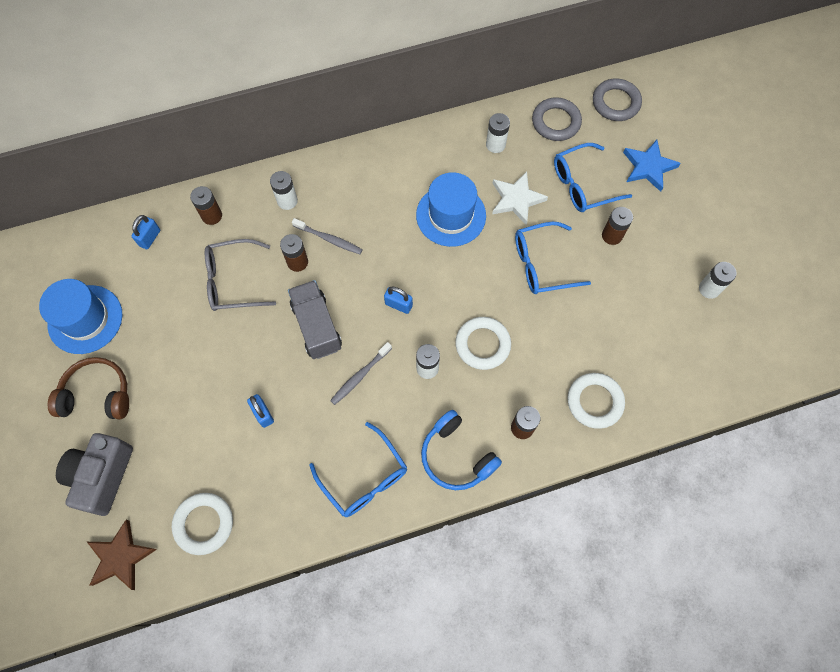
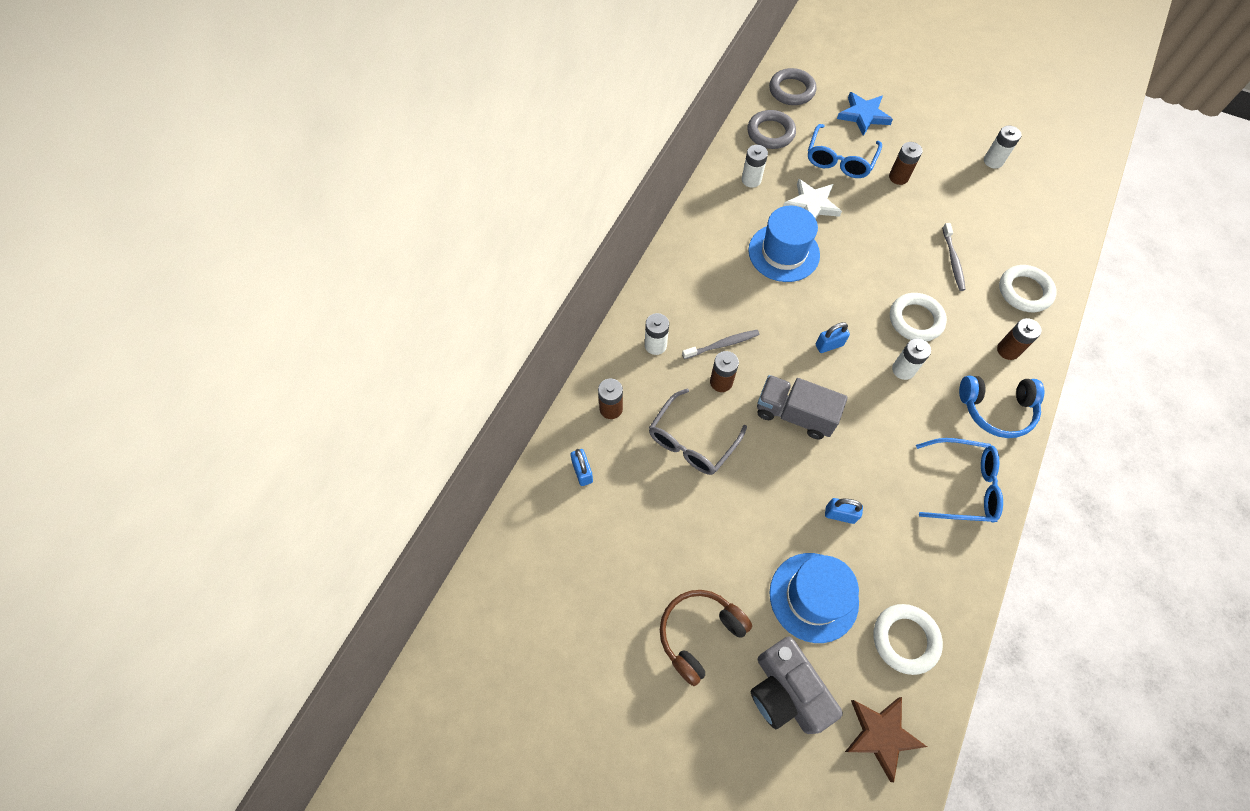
camera: 45 degrees left, 5 degrees down
(85, 319) = (611, 586): blue hat -> blue hat (813, 597)
(360, 376) = (868, 419): grey toothbrush -> grey toothbrush (953, 260)
(542, 264) = (882, 233): blue glasses -> none

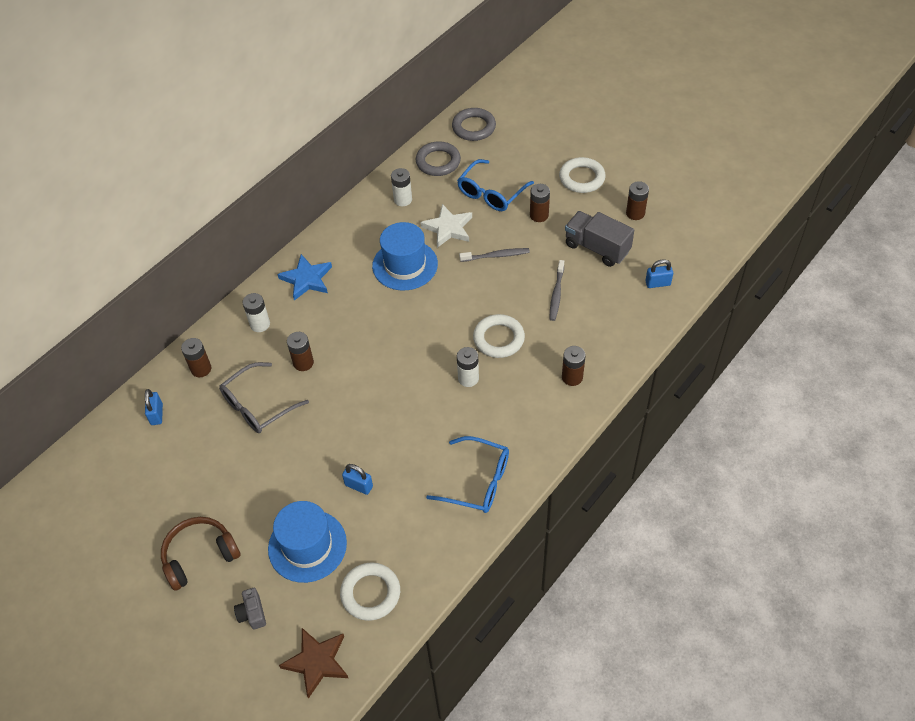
camera: 15 degrees right, 10 degrees down
(722, 345) = (317, 333): grey toothbrush -> grey toothbrush (496, 256)
(786, 691) = (252, 613): grey camera -> grey camera, size x0.48
(794, 414) = (355, 399): grey truck -> grey truck (597, 248)
(829, 345) = (411, 348): blue padlock -> blue padlock (658, 283)
(863, 115) = (530, 157): blue star -> blue star (306, 279)
(993, 161) = (635, 213): white battery -> brown battery
(996, 410) = (537, 425): blue headphones -> none
(1024, 291) = (611, 330): white ring -> white ring (582, 178)

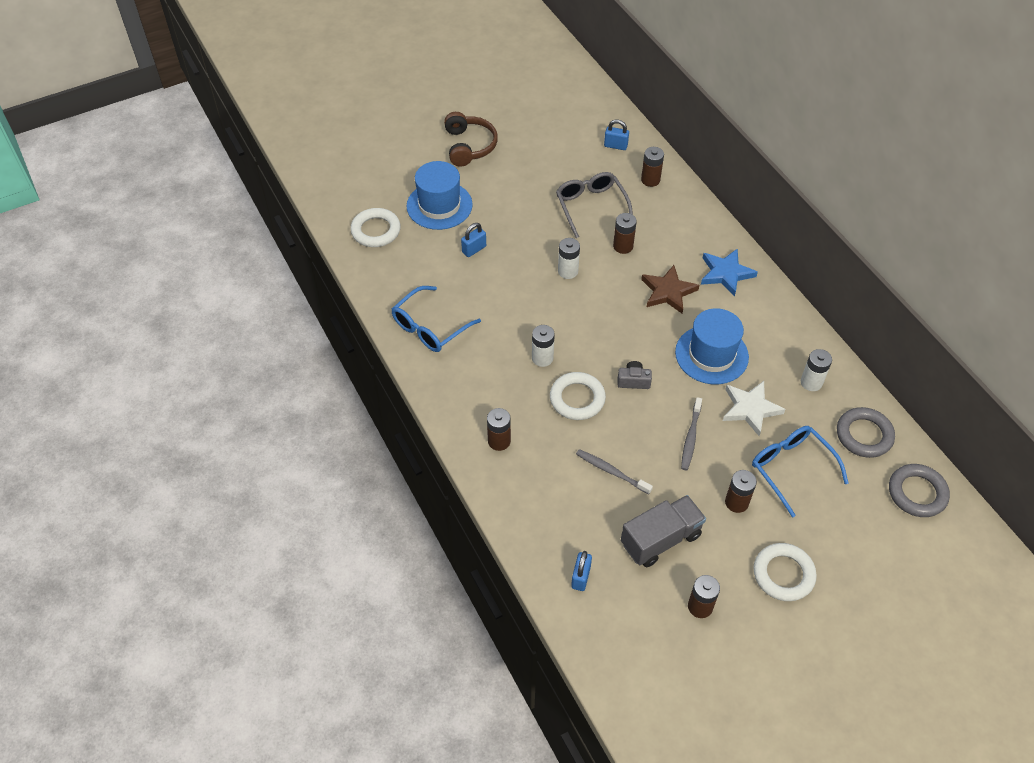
camera: 110 degrees right, 0 degrees up
(252, 613) = (404, 164): grey camera -> grey camera (633, 381)
(260, 324) = (683, 228): white battery -> white battery (568, 271)
(317, 662) = (344, 188): brown star -> brown star (668, 292)

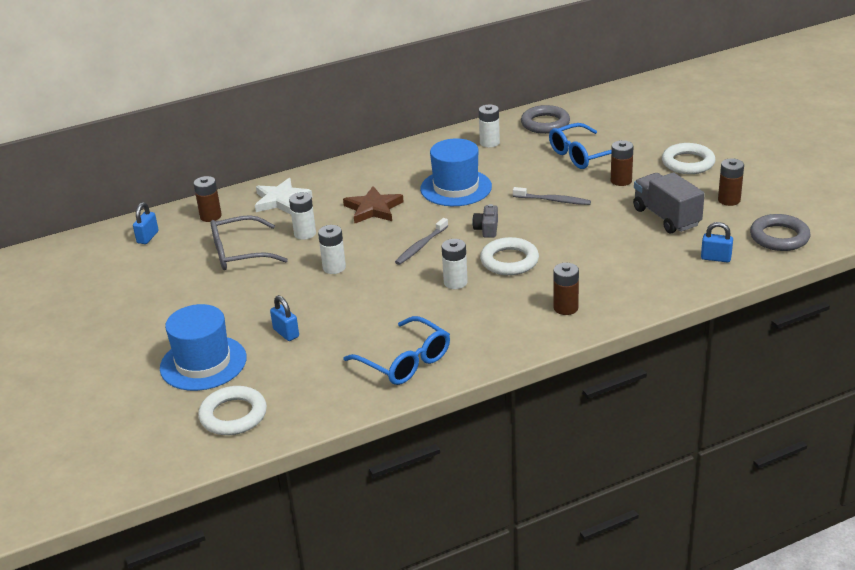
camera: 85 degrees left, 20 degrees down
(469, 146) = (103, 342): brown headphones -> none
(611, 472) = (596, 241): grey toothbrush -> grey toothbrush (421, 246)
(623, 246) = (305, 234): brown battery -> white battery
(726, 273) = (354, 178): blue star -> none
(750, 409) = (519, 171): white star -> white star (281, 200)
(917, 493) = (600, 106): grey ring -> grey ring (779, 237)

